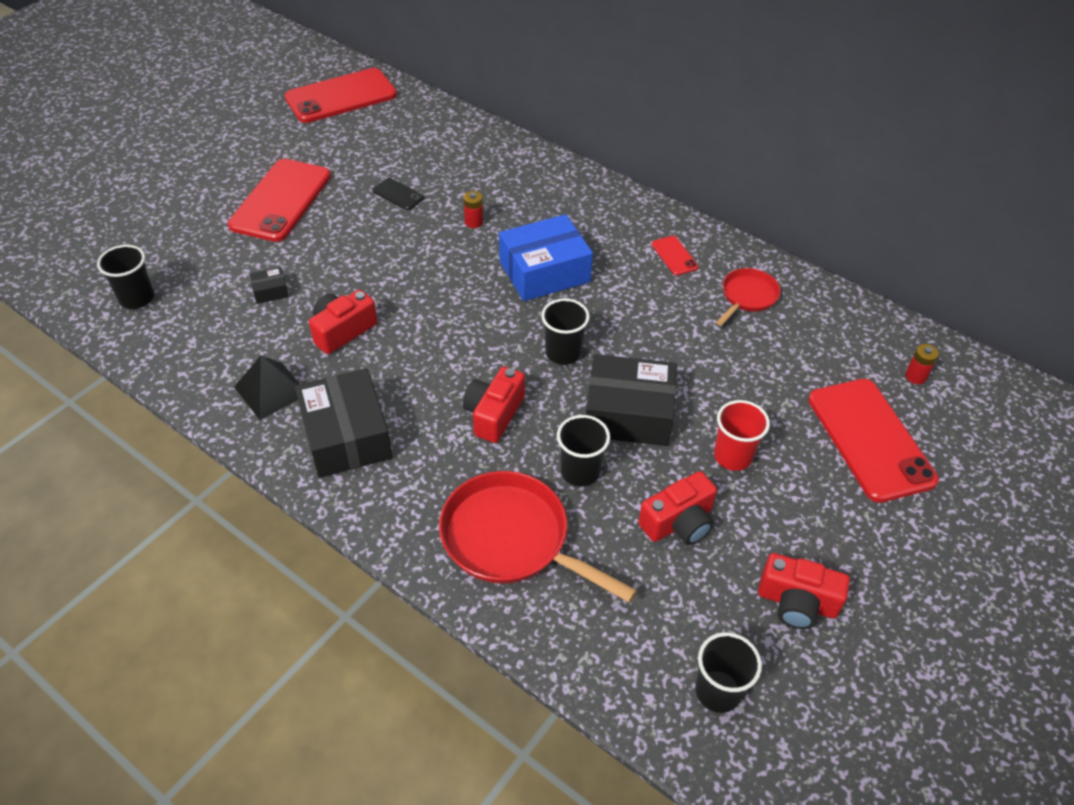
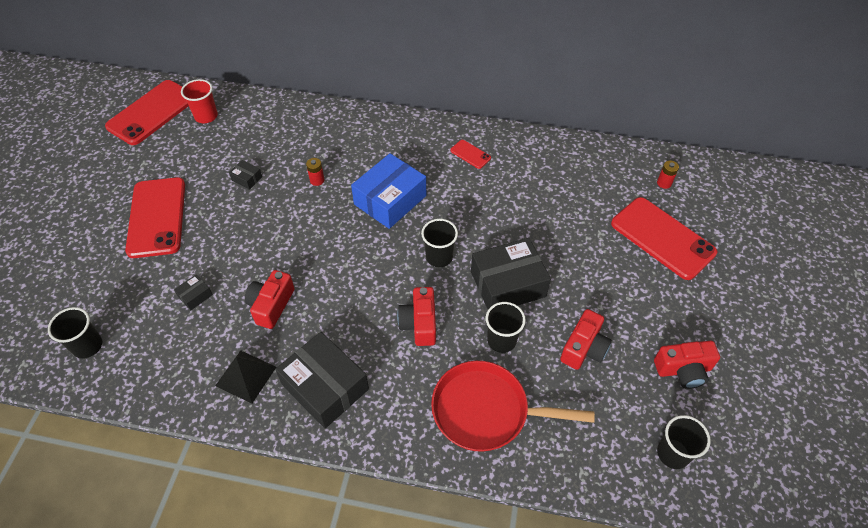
camera: 25 degrees left, 5 degrees up
(398, 194) = (247, 178): black phone -> black box
(732, 456) = (589, 286): red cup -> red cup (206, 116)
(747, 297) = (534, 167): red pan -> none

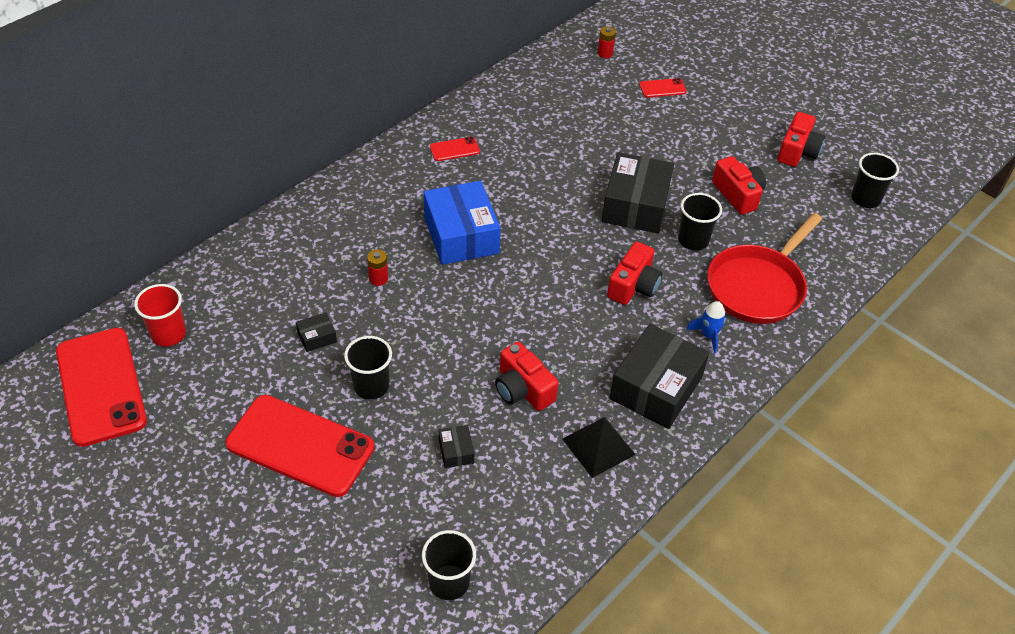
camera: 60 degrees left, 5 degrees down
(325, 387) = (656, 387): black box -> black box turned 45 degrees counterclockwise
(404, 398) = (708, 335): none -> blue rocket
(419, 323) = (633, 286): red camera -> red camera turned 90 degrees counterclockwise
(439, 257) = (566, 235): black cup -> black cup (371, 386)
(662, 238) = (662, 88): red phone -> red phone, size x0.44

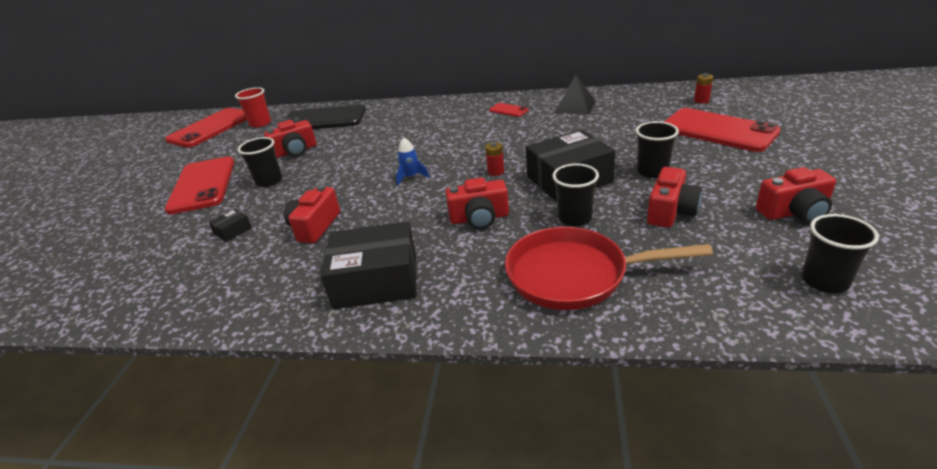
camera: 60 degrees right, 15 degrees down
(253, 277) = (323, 119): none -> black phone
(317, 337) = (295, 151): black box -> red camera
(378, 279) = (363, 143): red battery -> red battery (496, 172)
(449, 582) = (104, 283): black cup -> black cup (652, 171)
(461, 235) = (435, 145): blue box -> none
(598, 446) = (282, 284): black pyramid -> black pyramid (575, 106)
(662, 88) = (718, 130): red phone -> red phone, size x2.29
(708, 335) = (471, 278): blue rocket -> blue rocket (411, 177)

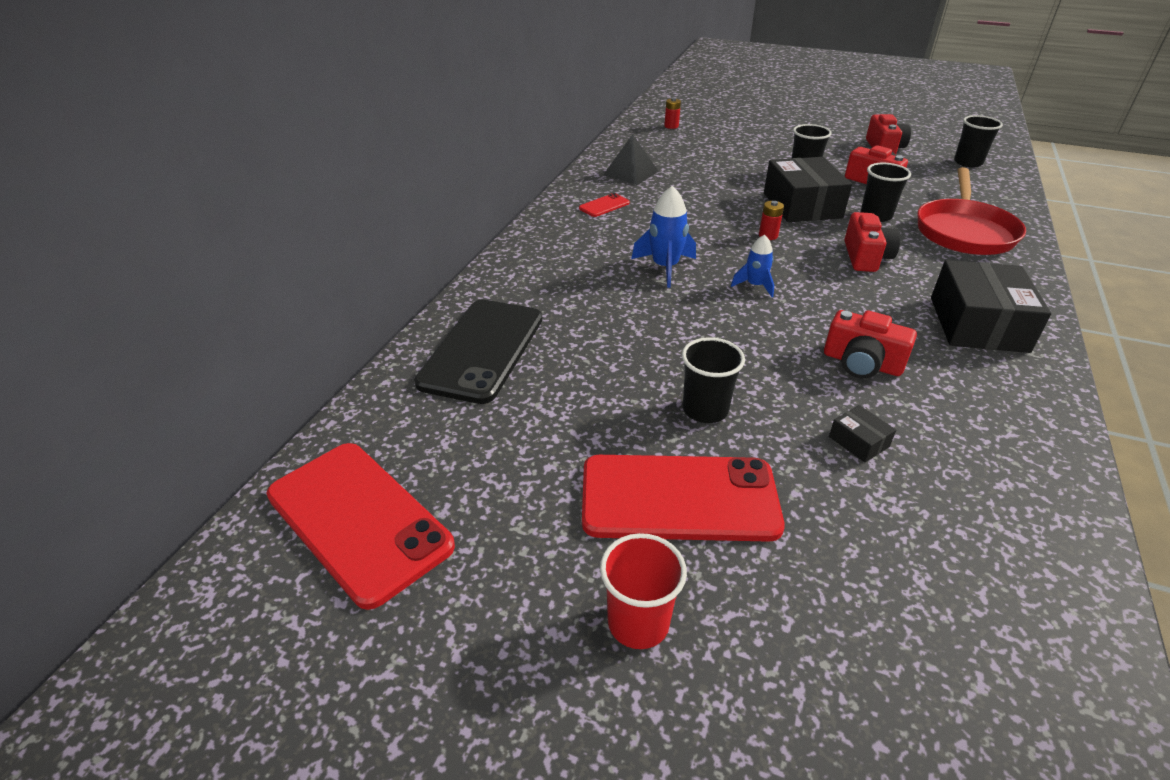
camera: 80 degrees left, 5 degrees up
(260, 123) = (416, 433): red cup -> red cup (638, 623)
(295, 151) = (602, 383): red camera -> none
(425, 144) = (665, 267): none -> blue rocket
(718, 130) = (739, 136): red phone -> none

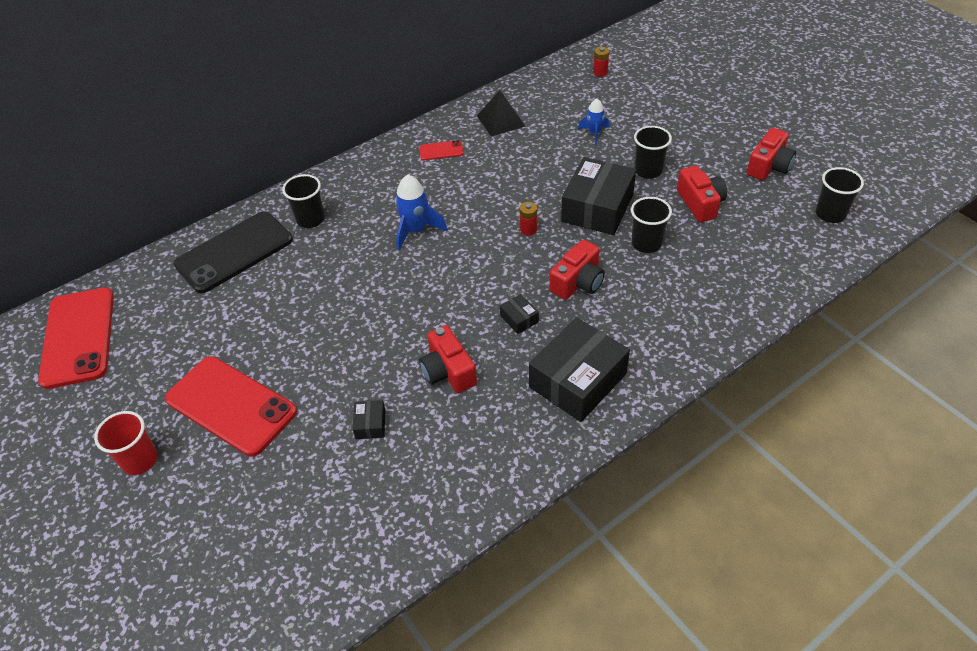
camera: 35 degrees right, 10 degrees up
(705, 410) = (309, 357): black cup -> black cup (310, 219)
(755, 286) = (458, 273): blue rocket -> blue rocket (594, 133)
(860, 299) = (519, 319): none -> black box
(964, 231) = (702, 291): red pan -> none

